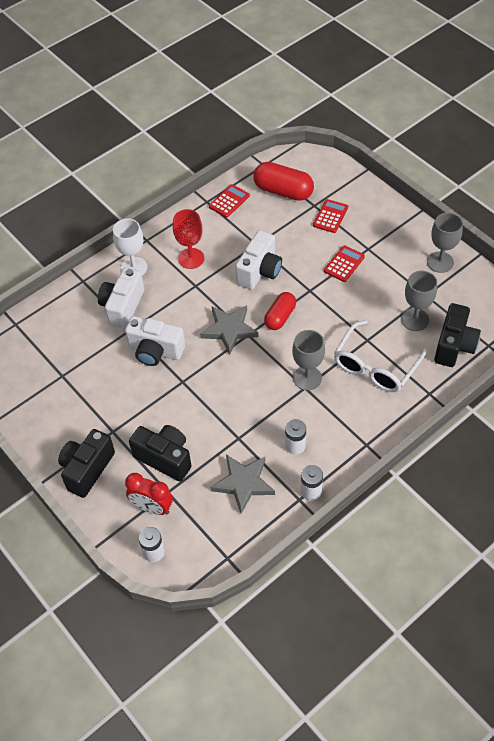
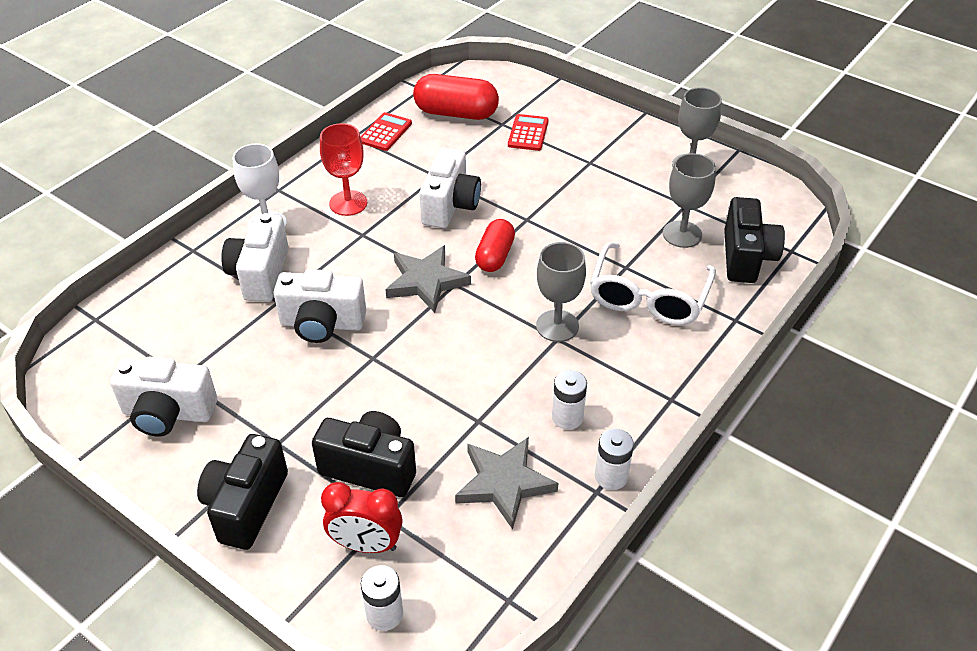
camera: 15 degrees left, 10 degrees down
(50, 399) = (168, 413): none -> white camera
(344, 264) = (564, 183): red calculator -> none

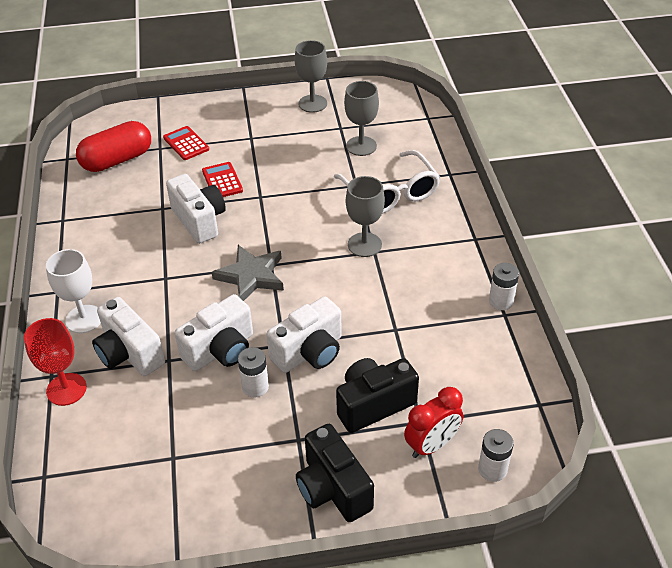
camera: 45 degrees left, 0 degrees up
(168, 413) = (198, 485): white camera -> white camera (309, 352)
(348, 203) = (125, 265): red goblet -> red goblet (66, 389)
(385, 132) = (83, 203): red calculator -> red calculator (222, 181)
(495, 256) = (272, 231): red capsule -> none
(504, 483) = (455, 350): grey star -> none
(567, 417) = (438, 289): white battery -> white battery (255, 387)
(746, 257) = (411, 136): black camera -> none

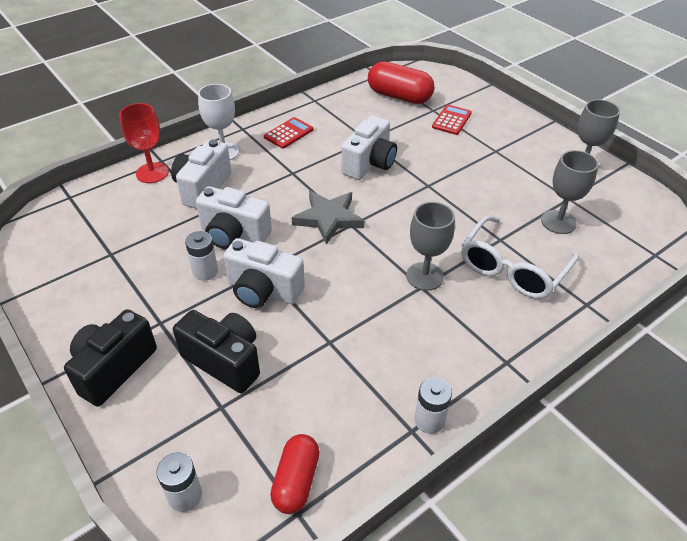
camera: 60 degrees right, 0 degrees up
(222, 181) = (427, 157): red calculator -> red calculator (288, 133)
(432, 445) = (195, 428): red clock -> none
(513, 396) = (296, 481): none -> red capsule

